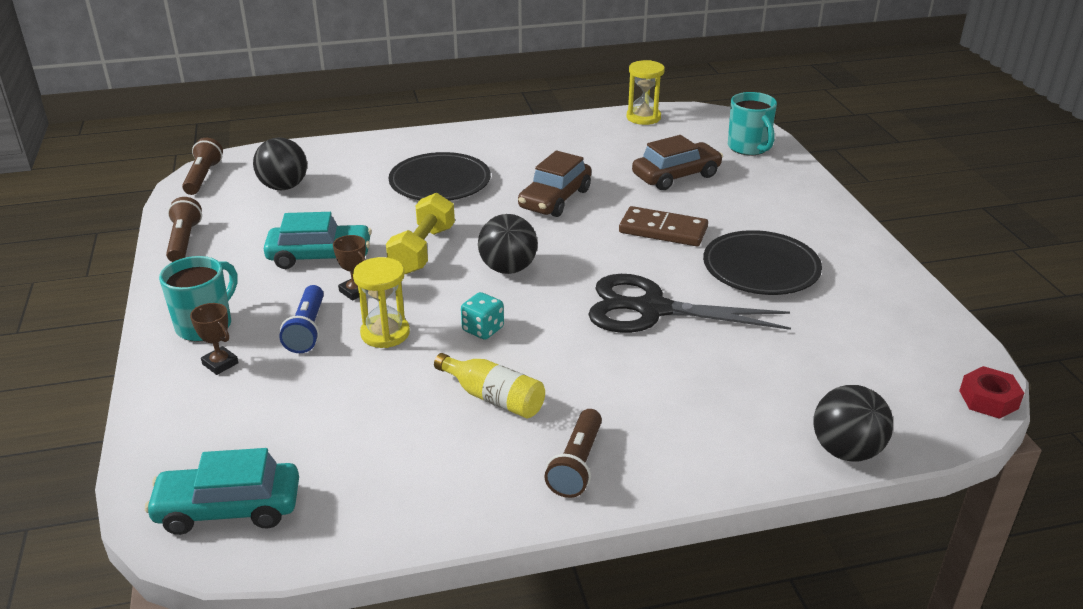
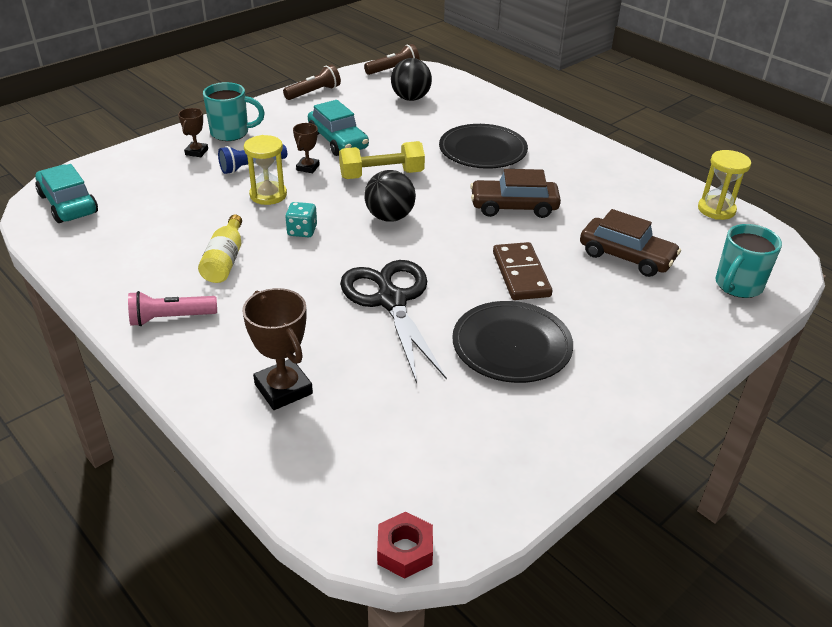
camera: 60 degrees right, 5 degrees up
(577, 464) = (171, 318): brown flashlight -> pink flashlight
(749, 412) = (283, 389): none -> brown trophy
(846, 450) = (263, 459): black ball -> none

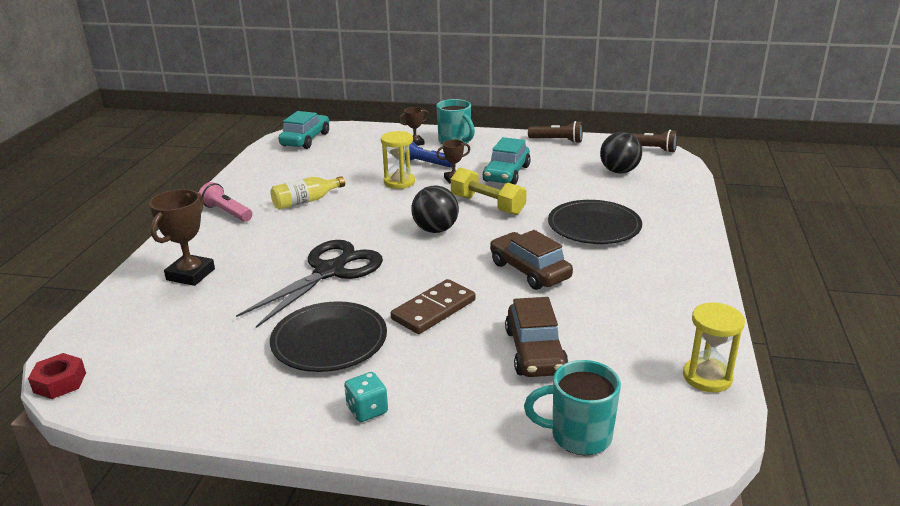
camera: 55 degrees right, 10 degrees down
(302, 231) = (372, 209): turquoise dice -> turquoise dice (367, 410)

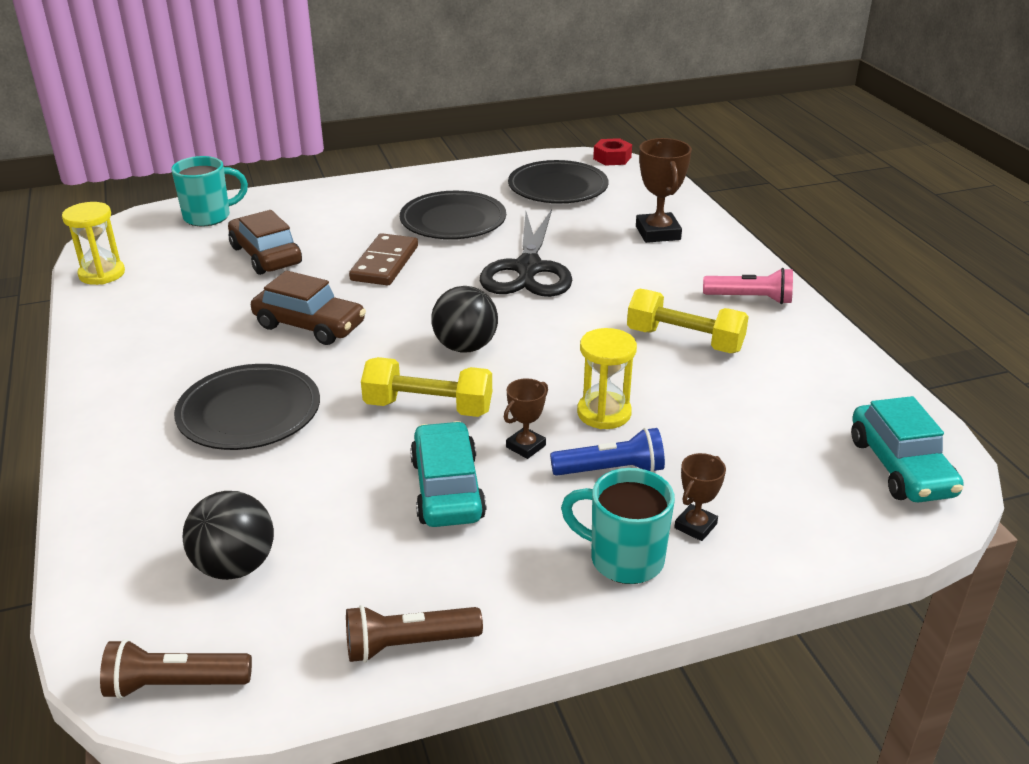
camera: 150 degrees right, 5 degrees up
(181, 354) = (558, 187): none -> black plate
(305, 201) = (684, 340): yellow bottle -> yellow dumbbell
(367, 410) = (375, 194): turquoise dice -> none

